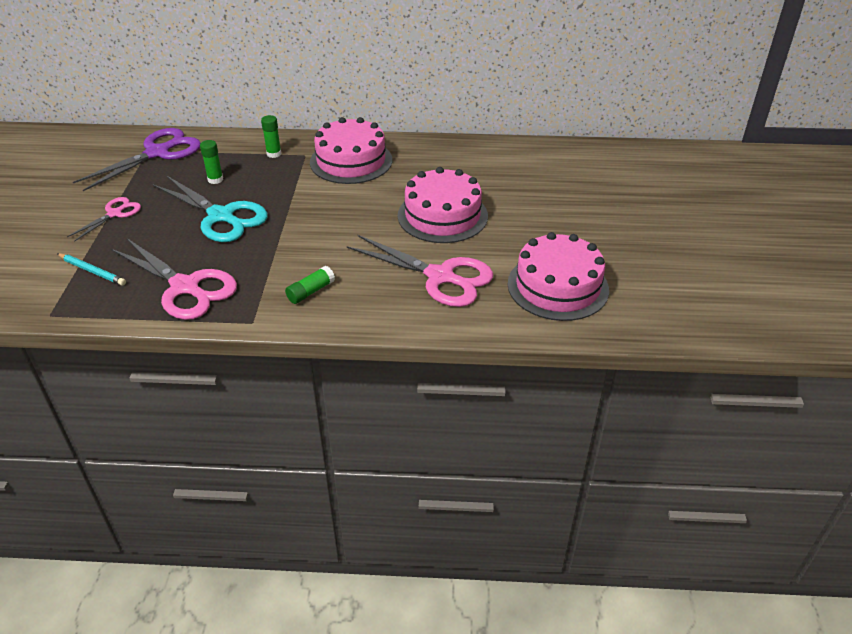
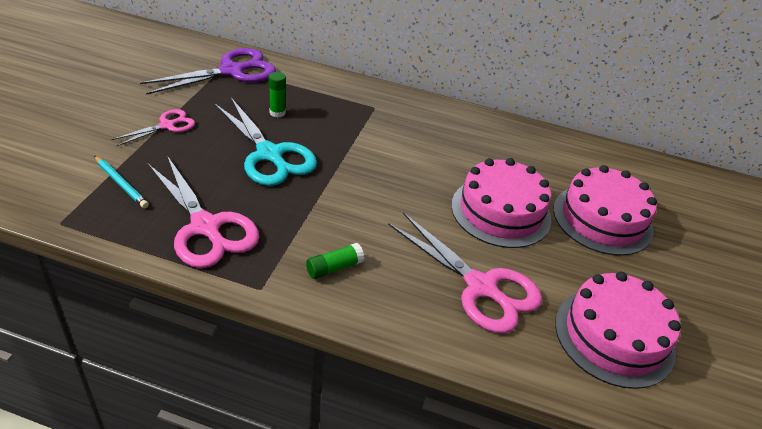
camera: 10 degrees right, 0 degrees up
(274, 154) = (344, 99): green glue stick -> none
(351, 161) = (419, 125): pink cake -> pink cake (602, 219)

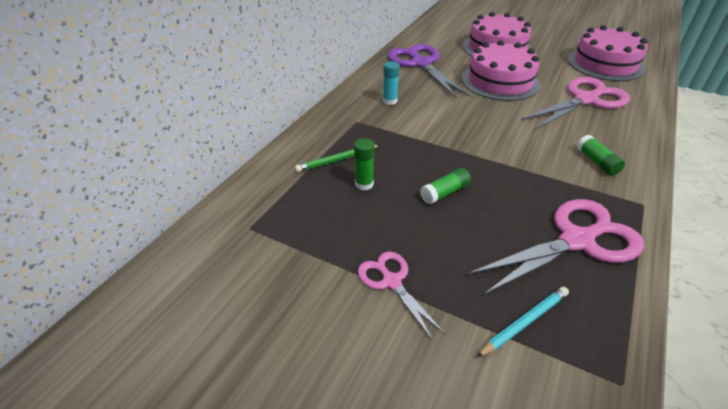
camera: 75 degrees left, 0 degrees up
(232, 71) = (264, 220): purple scissors -> purple scissors (421, 64)
(269, 155) = (444, 193): turquoise scissors -> green glue stick
(310, 98) = (337, 160): none -> green pencil
(419, 126) = (390, 101): none -> turquoise glue stick

